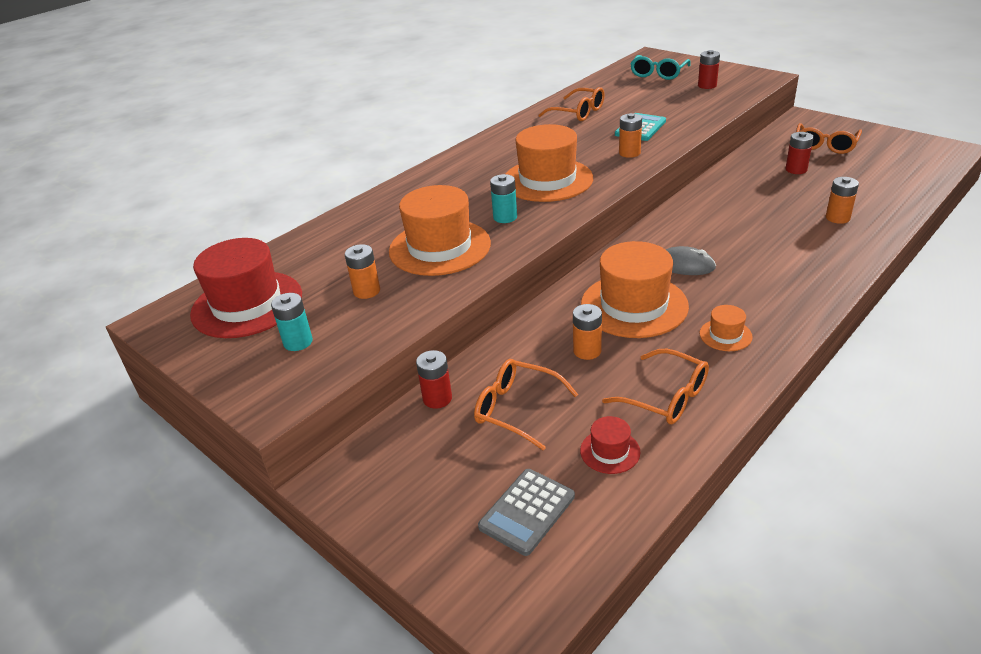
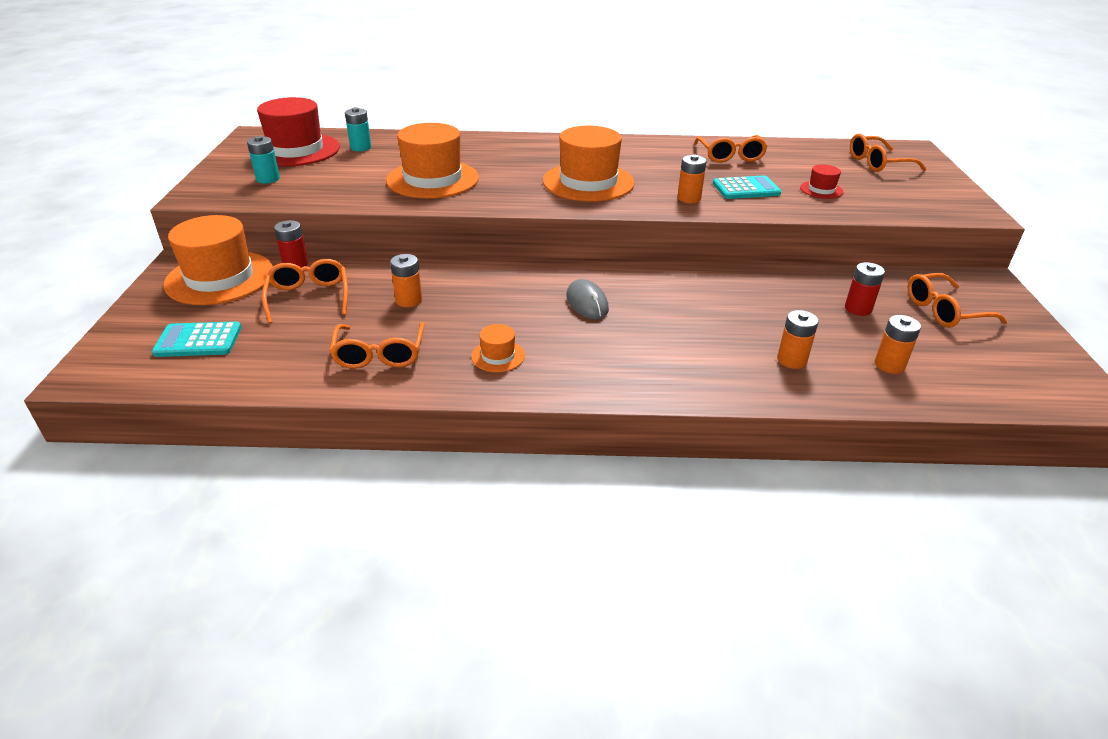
camera: 45 degrees right, 0 degrees up
(366, 291) = (348, 177): orange battery -> orange battery (889, 365)
(505, 217) = (506, 186): turquoise battery -> turquoise battery (361, 147)
(527, 511) = (198, 340): grey calculator -> turquoise calculator
(610, 451) = (290, 351): red hat -> red hat (821, 190)
(634, 305) = (495, 299): orange hat -> orange hat (220, 278)
(658, 74) = (877, 163): turquoise glasses -> orange glasses
(707, 85) = (896, 191): red battery -> none

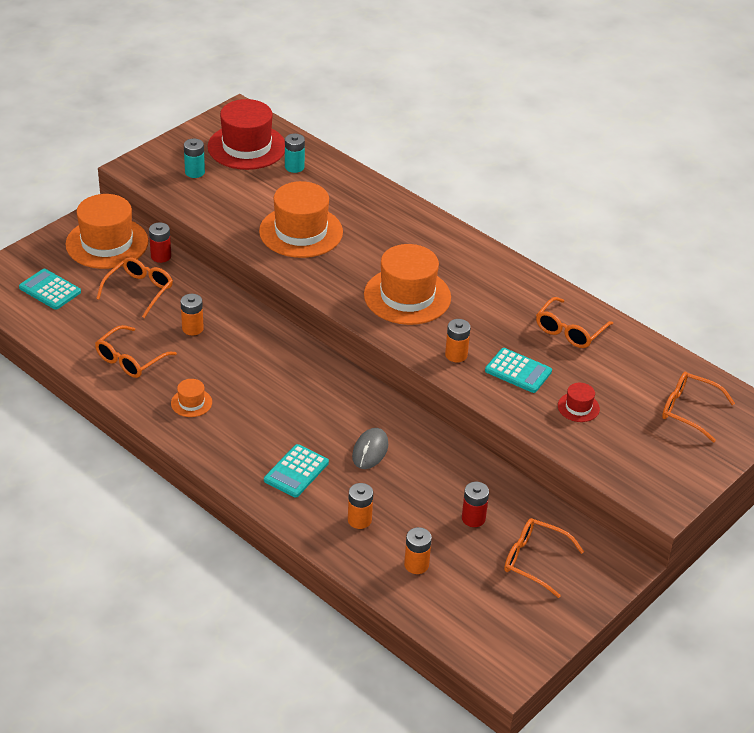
camera: 40 degrees right, 5 degrees up
(587, 303) = (297, 398): grey mouse -> grey mouse (370, 451)
(680, 355) = (296, 471): none -> turquoise calculator

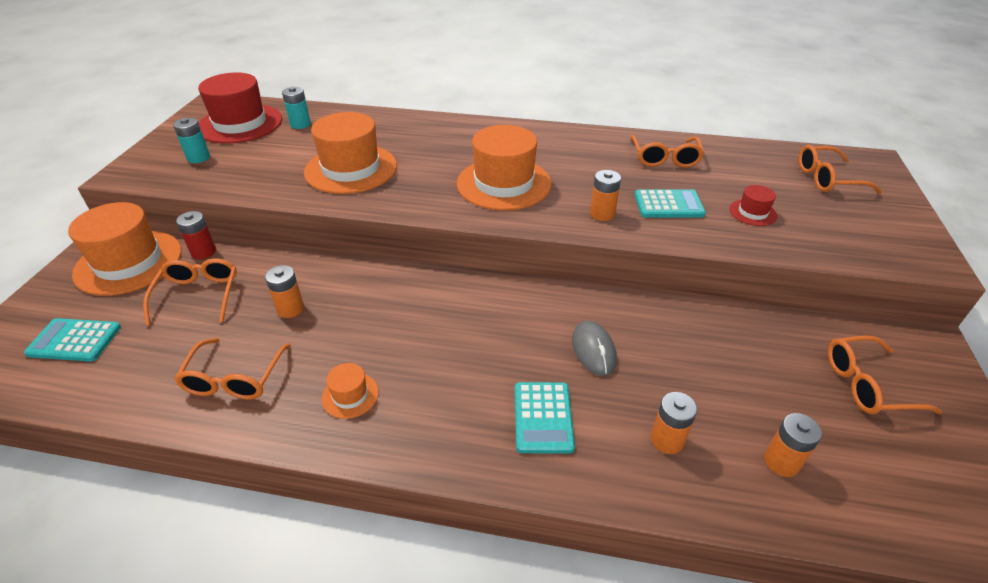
camera: 30 degrees left, 0 degrees up
(473, 518) = (764, 370): red battery -> none

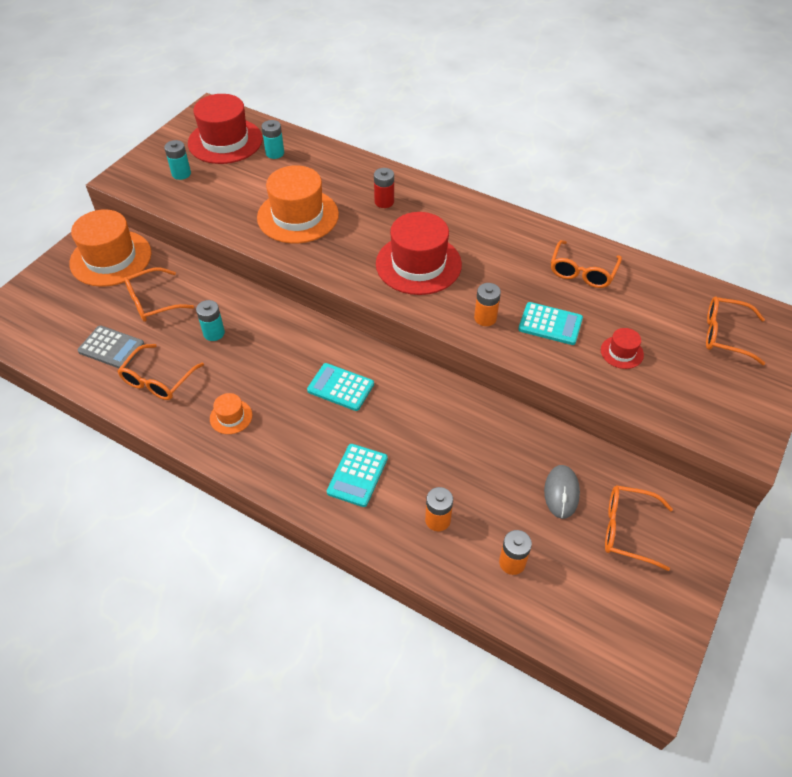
camera: 20 degrees right, 10 degrees up
(74, 340) = (62, 318): turquoise calculator -> turquoise calculator (340, 387)
(156, 358) = (111, 348): none -> grey calculator
(198, 295) = (152, 302): orange glasses -> orange glasses turned 135 degrees counterclockwise
(203, 252) = (166, 262): red battery -> red battery (384, 202)
(290, 309) = (214, 333): orange battery -> turquoise battery
(504, 183) = (418, 264): orange hat -> red hat
(593, 350) = (424, 435): grey mouse -> grey mouse (561, 492)

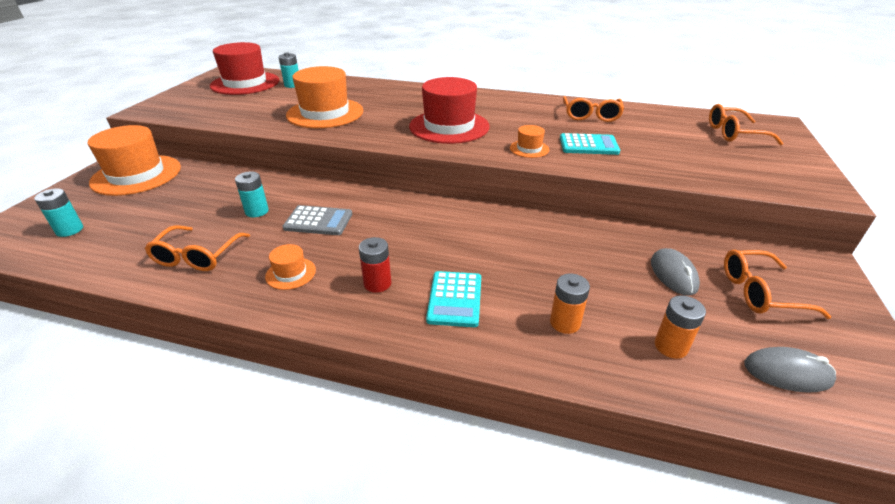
camera: 15 degrees left, 15 degrees down
(111, 348) = (138, 238): grey calculator -> grey calculator (318, 221)
(152, 302) = (185, 198): orange glasses -> none
(181, 174) = (206, 102): turquoise battery -> turquoise battery (69, 230)
(340, 387) = (405, 231): turquoise calculator -> none
(384, 202) = (400, 99): red battery -> red battery (377, 283)
(485, 318) = (529, 149): orange battery -> orange hat
(591, 608) = (787, 373): none -> grey mouse
(622, 352) = (663, 153): red hat -> none

